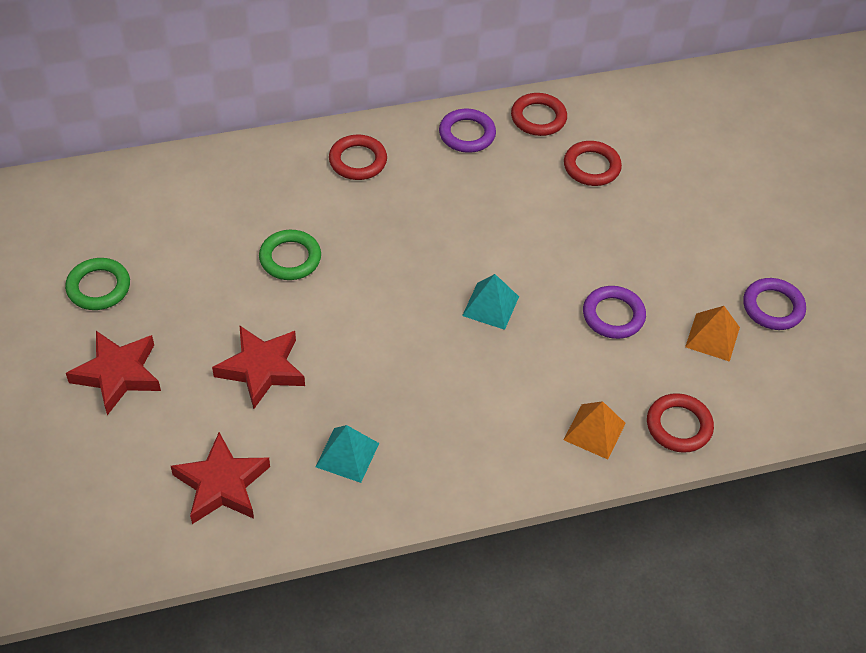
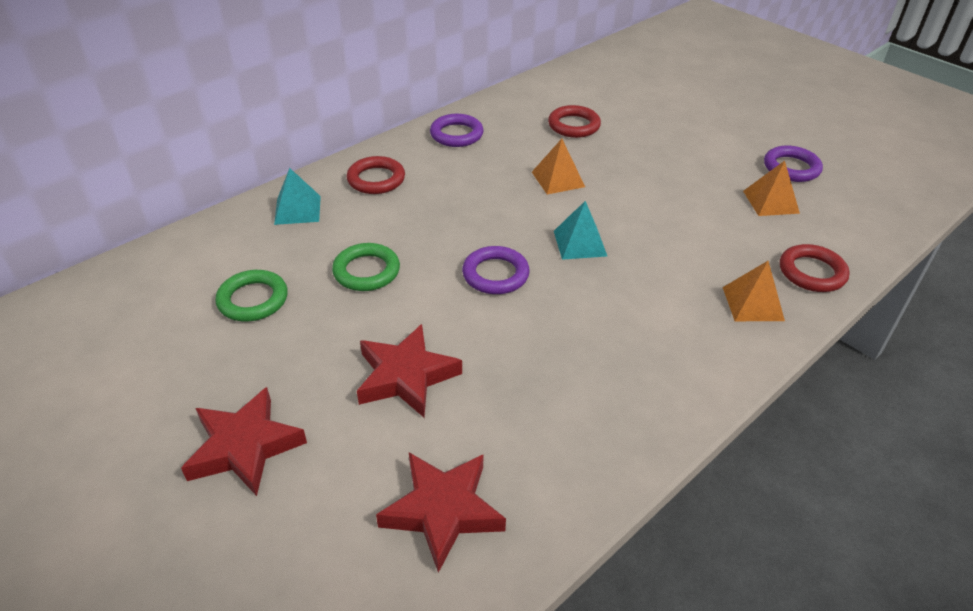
camera: 25 degrees left, 10 degrees down
(98, 287) = (171, 369): green ring -> green ring (253, 300)
(347, 455) = (554, 419): turquoise pyramid -> turquoise pyramid (297, 210)
(525, 227) = (558, 179): none -> orange pyramid
(538, 118) = (505, 108): red ring -> none
(613, 315) = (684, 214): purple ring -> purple ring (495, 274)

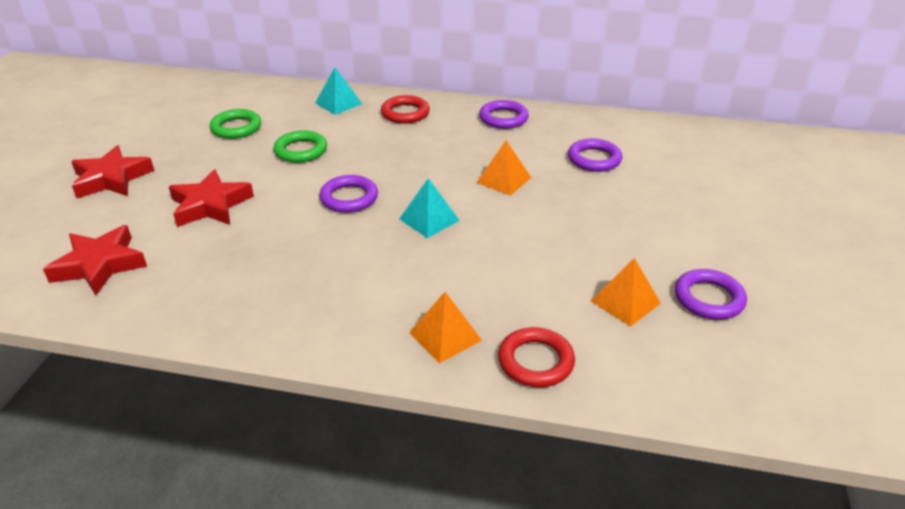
camera: 55 degrees right, 5 degrees down
(574, 125) = (594, 159): red ring -> purple ring

